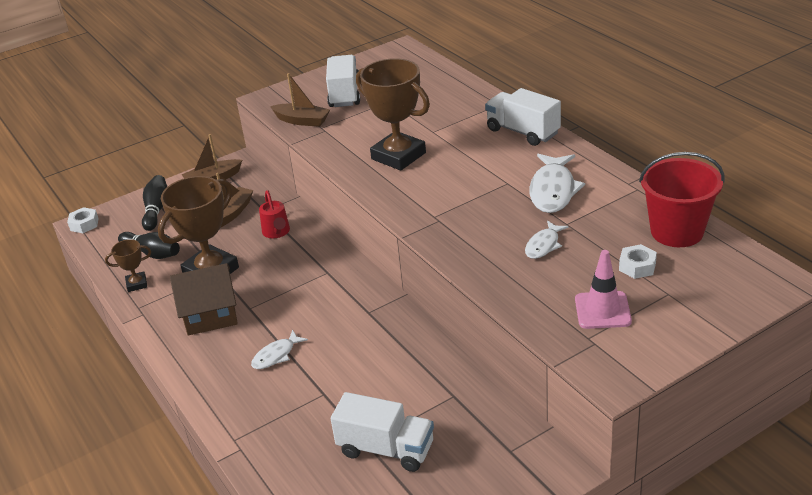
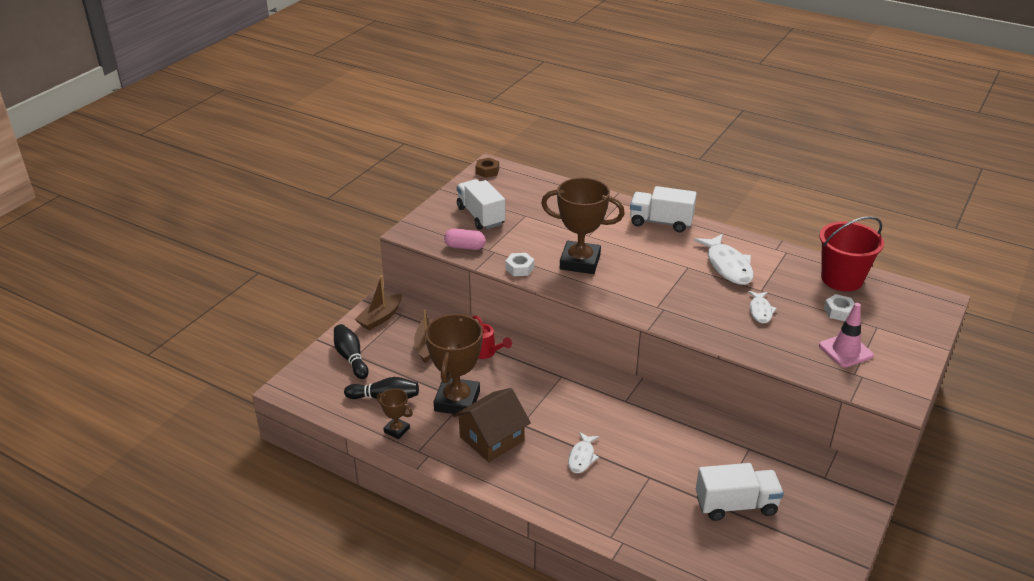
camera: 30 degrees left, 0 degrees up
(84, 224) = (289, 388): white nut -> white nut (519, 268)
(137, 284) = (396, 430): brown trophy -> brown trophy turned 75 degrees clockwise
(302, 121) = (465, 247): brown boat -> pink capsule
(392, 52) = (487, 171): none -> brown nut

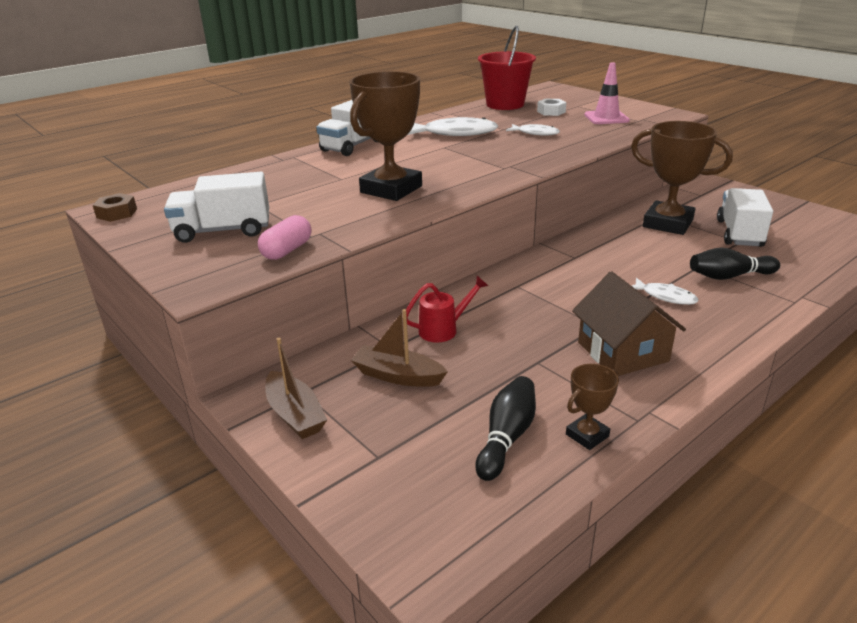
camera: 70 degrees left, 5 degrees down
(351, 358) = (382, 464): black bowling pin -> black bowling pin (729, 276)
(457, 401) = (537, 368): brown trophy -> brown trophy (668, 223)
(519, 268) = (374, 222): white nut -> none

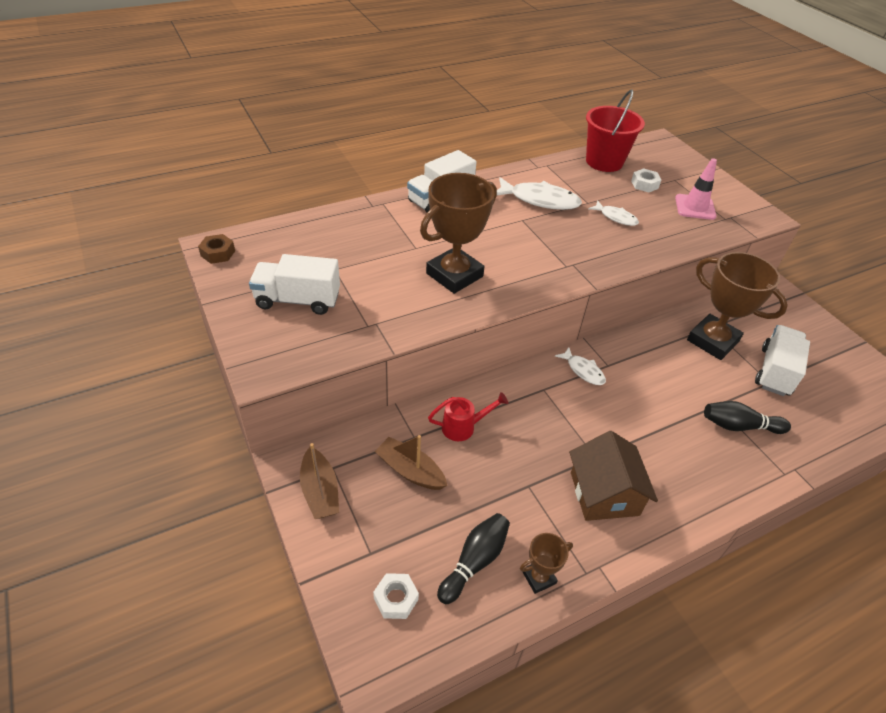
camera: 10 degrees right, 15 degrees up
(287, 250) = (343, 341): pink capsule -> none
(426, 492) = (396, 599): none -> white nut
(665, 296) = (669, 437): white fish -> white fish (583, 370)

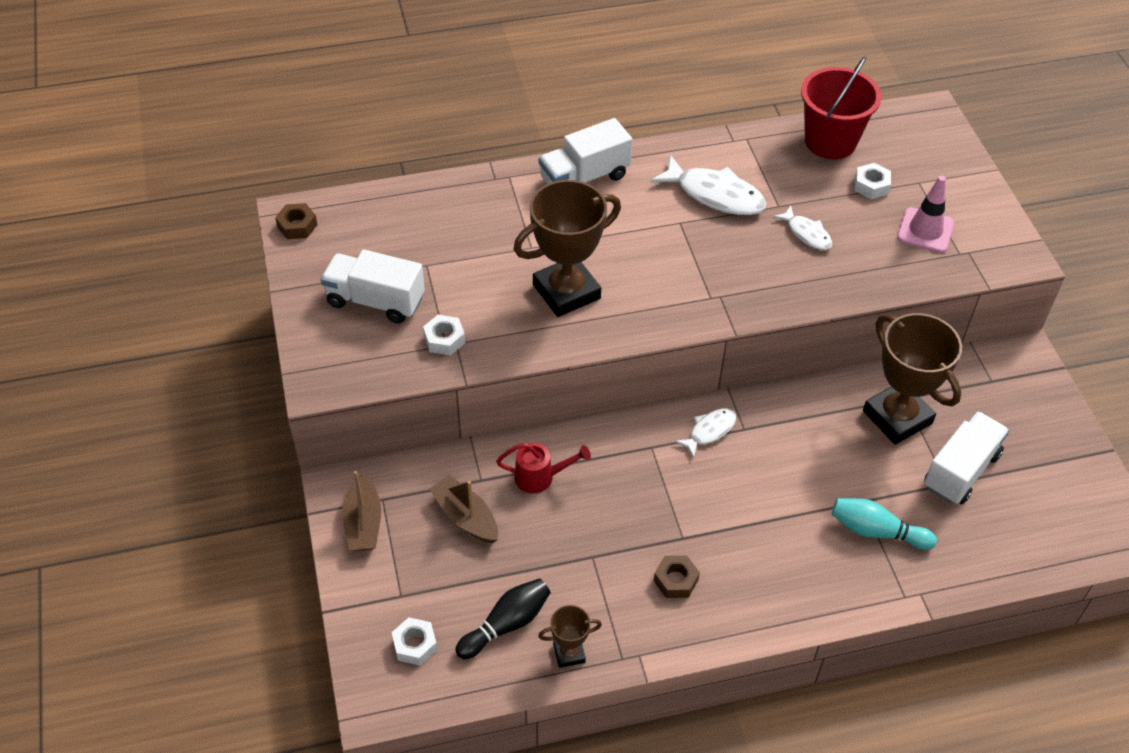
camera: 15 degrees right, 5 degrees up
(365, 322) = (444, 339): none -> white nut
(583, 370) = (709, 431): white fish -> white fish turned 105 degrees counterclockwise
(604, 493) = (676, 580): brown house -> brown nut
(739, 426) = (876, 531): black bowling pin -> turquoise bowling pin

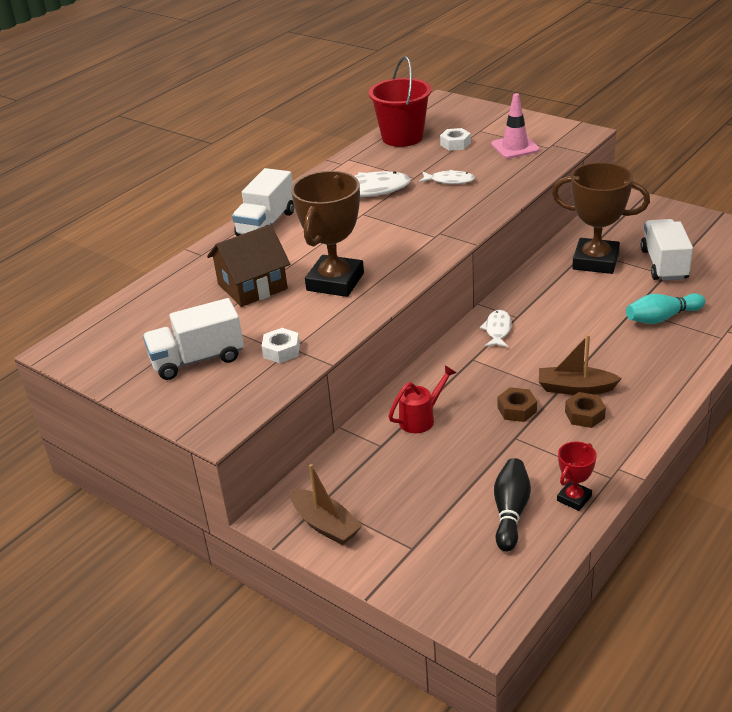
camera: 35 degrees left, 15 degrees down
(297, 226) = (73, 353): brown nut -> brown nut (517, 409)
(415, 645) = (462, 569): white nut -> none
(466, 517) = (399, 472): brown boat -> brown boat (575, 388)
(496, 248) = (252, 286): none -> brown house
(569, 653) = (574, 498): brown trophy -> red trophy

